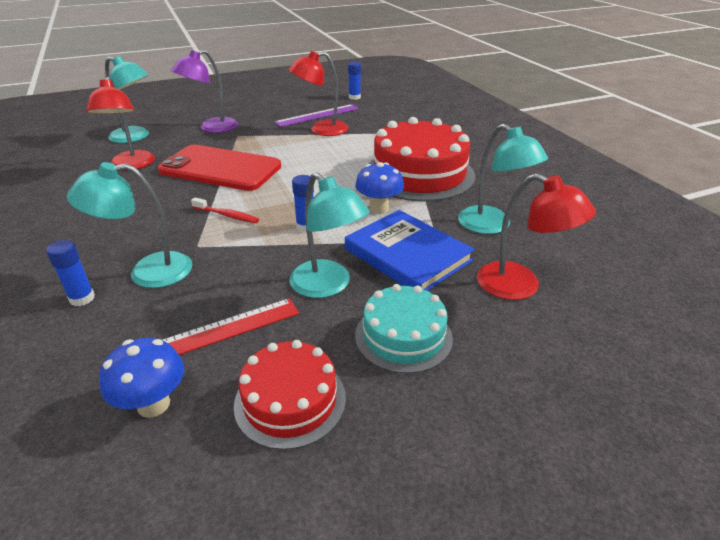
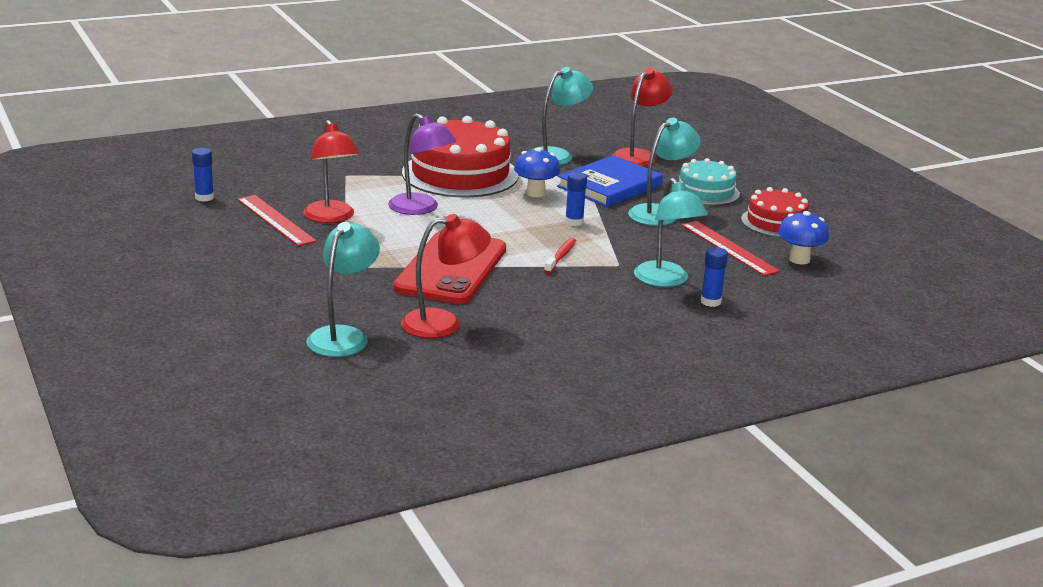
camera: 95 degrees left, 10 degrees down
(212, 128) = (314, 285): purple lamp -> purple lamp (420, 209)
(317, 115) = (275, 220): purple ruler -> red ruler

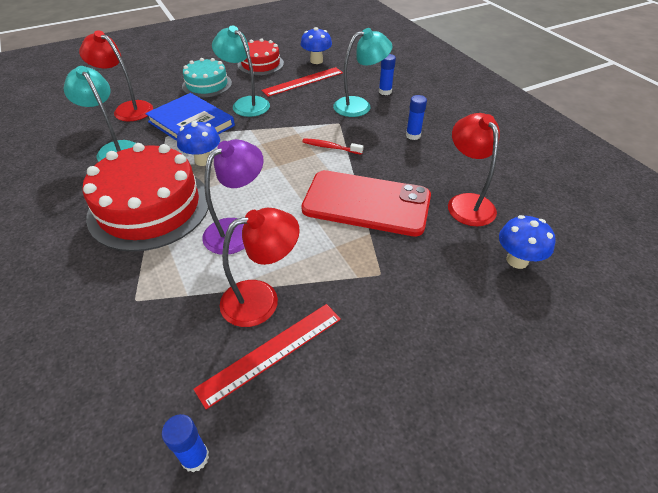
camera: 90 degrees left, 20 degrees up
(343, 336) = (517, 260): turquoise lamp -> blue mushroom
(574, 222) = (264, 141): blue glue stick -> blue glue stick (413, 135)

